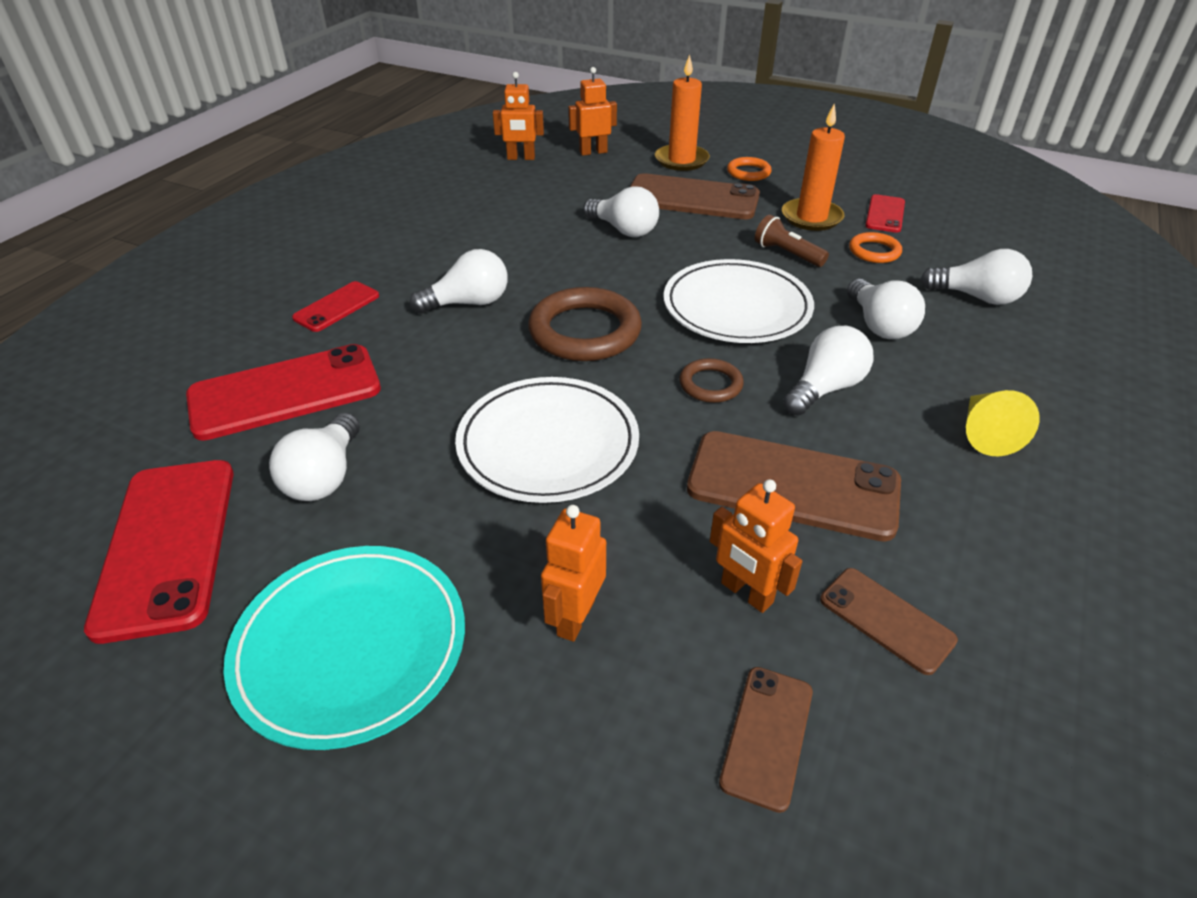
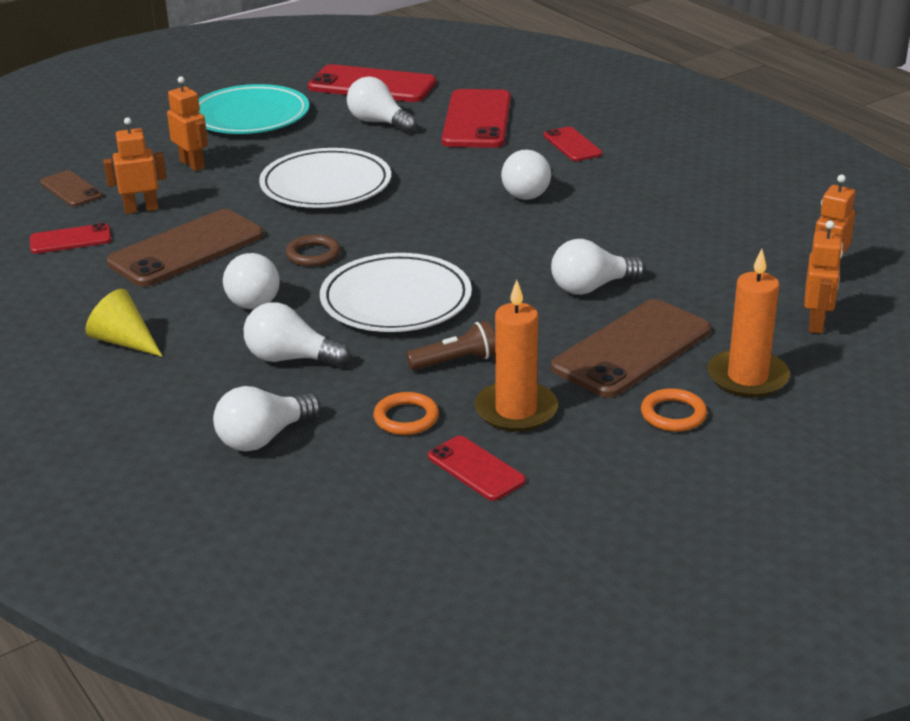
camera: 120 degrees right, 10 degrees down
(585, 331) = (436, 226): brown ring -> none
(886, 620) = (70, 239): brown phone -> red phone

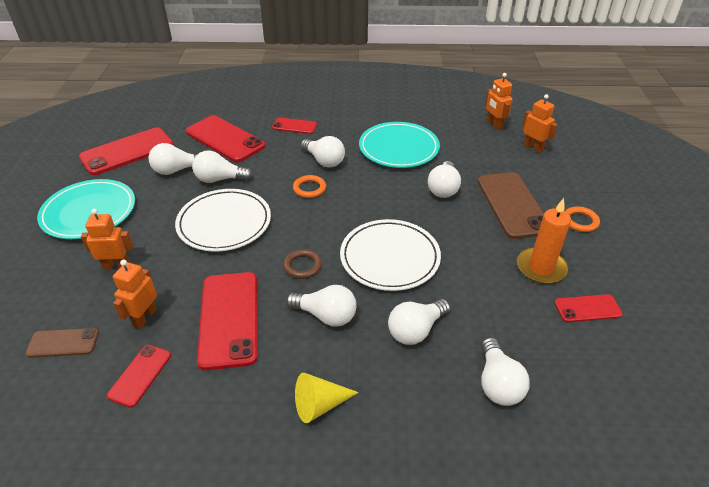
camera: 55 degrees left, 10 degrees up
(186, 249) = (229, 319): brown phone -> red phone
(397, 150) = (220, 179): none -> white light bulb
(406, 418) = (519, 311): orange ring -> orange ring (309, 188)
(455, 361) = (475, 266): brown flashlight -> none
(637, 226) = (399, 148): none -> turquoise plate
(747, 377) = (563, 186): orange candle -> none

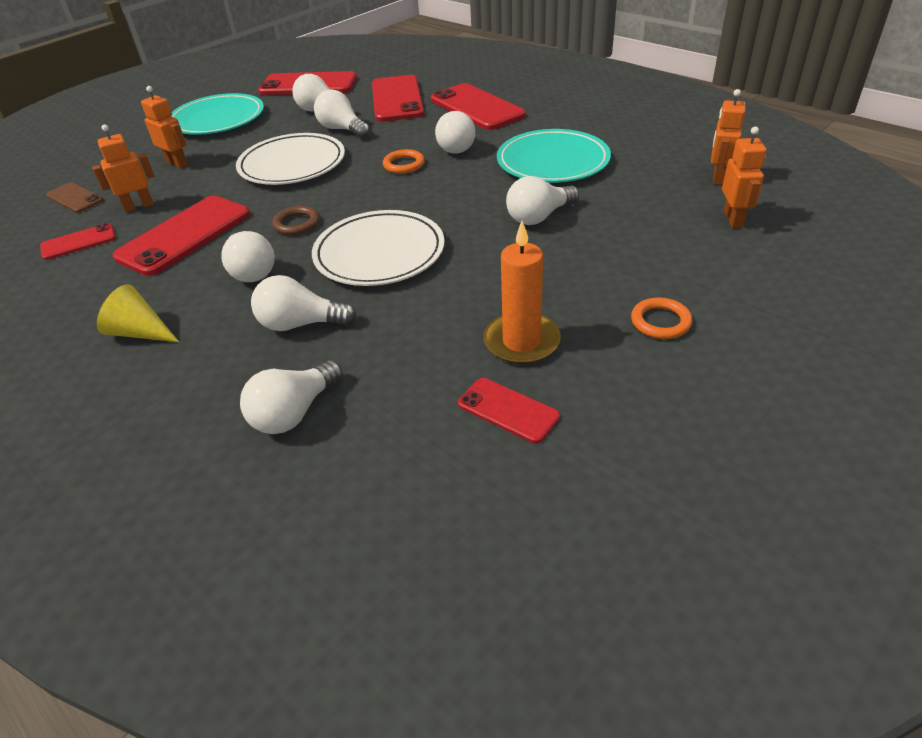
camera: 45 degrees right, 0 degrees up
(294, 126) = (476, 107): red phone -> red phone, size x1.88
(512, 205) = (596, 266): brown phone -> none

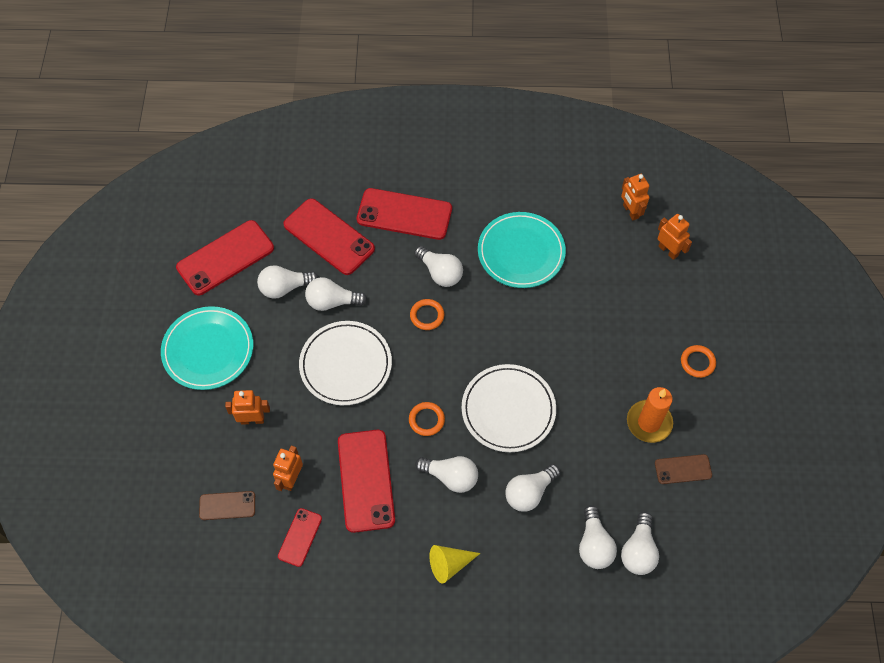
camera: 45 degrees left, 20 degrees up
(296, 224) = (426, 420): brown ring -> orange ring
(508, 410) = (683, 469): red phone -> brown phone
(539, 217) = (565, 316): white light bulb -> white light bulb (638, 551)

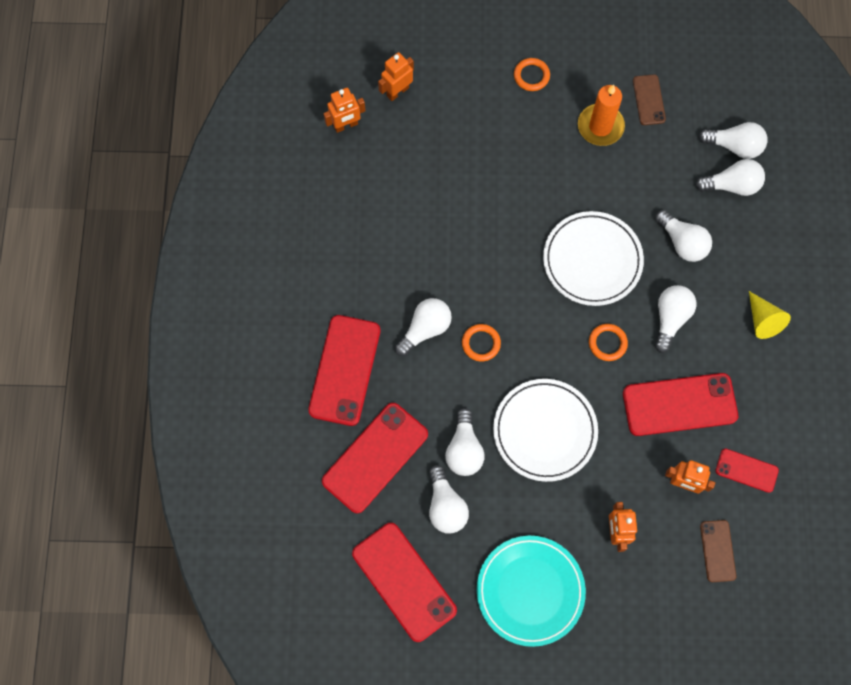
camera: 90 degrees left, 10 degrees up
(521, 252) = (398, 242): turquoise plate -> none

